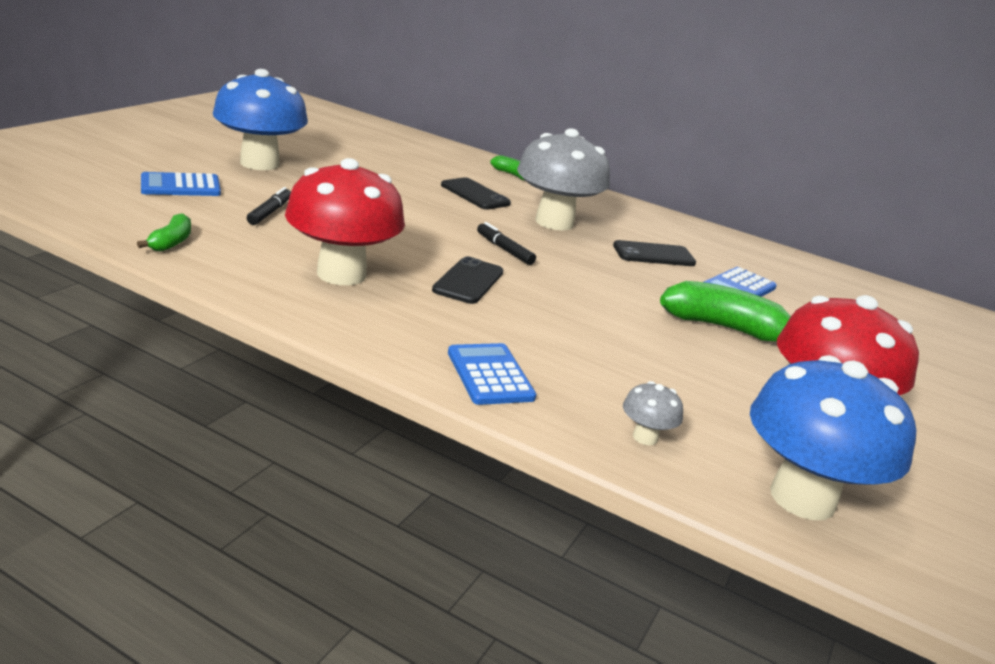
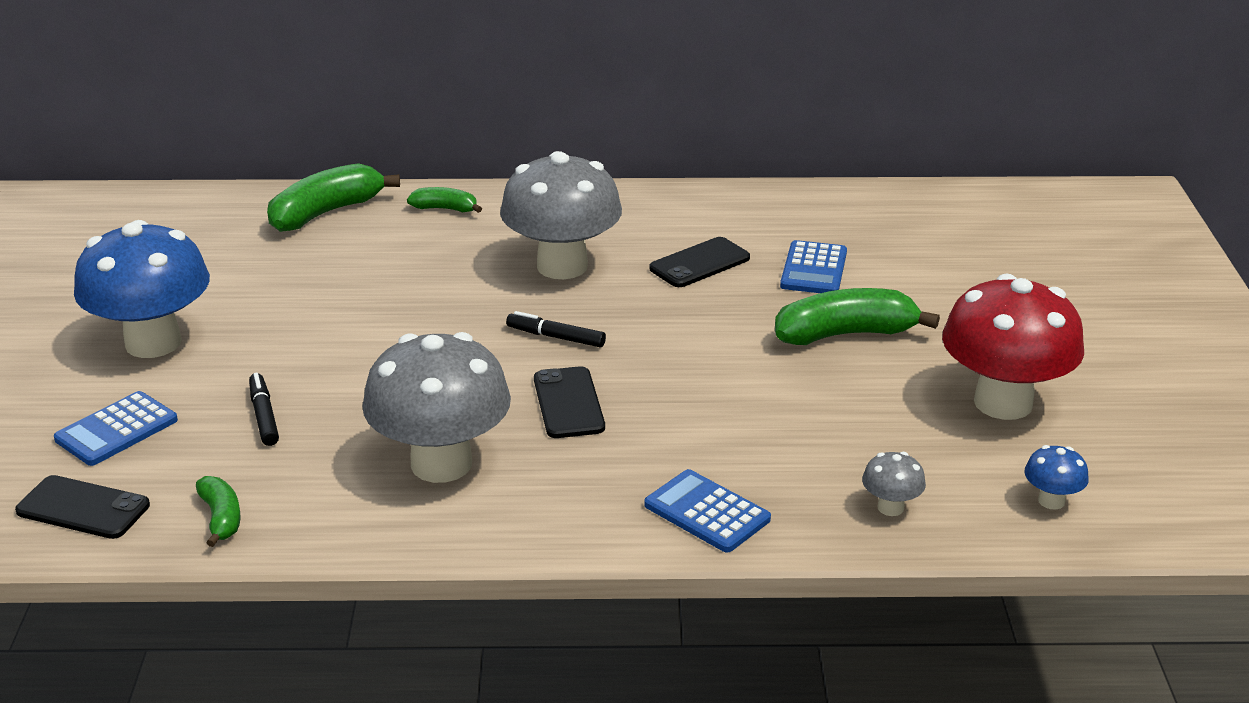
camera: 25 degrees left, 5 degrees up
(341, 274) = (441, 464): red mushroom -> grey mushroom
(438, 153) = (326, 213): none -> green banana
(475, 194) = (440, 265): black phone -> black phone (83, 508)
(802, 498) = (1051, 501): blue mushroom -> blue mushroom, size x0.42

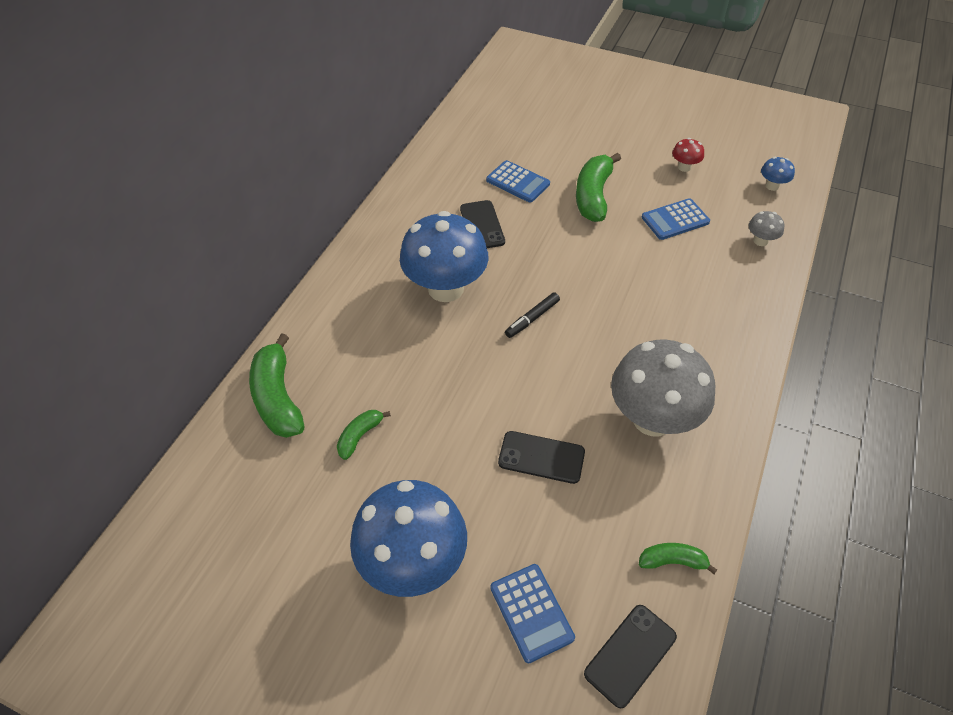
camera: 65 degrees left, 20 degrees up
(264, 416) = (555, 507): black marker -> none
(445, 209) = (324, 325): green banana -> green banana (360, 436)
(562, 266) = (445, 288): grey mushroom -> blue mushroom
(568, 403) = (611, 336): black phone -> black phone (541, 457)
(707, 512) = (743, 311): blue calculator -> blue calculator (675, 220)
(1003, 403) = (684, 167): red mushroom -> red mushroom, size x0.42

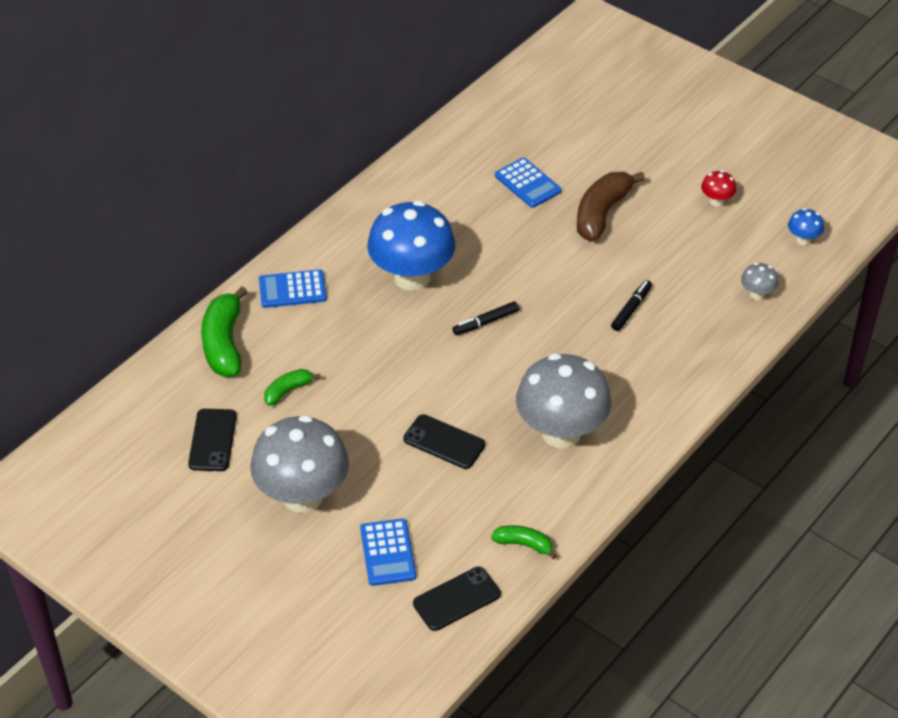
camera: 15 degrees right, 5 degrees down
(413, 562) = (303, 496): blue mushroom -> grey mushroom
(482, 225) = (472, 222): black phone -> black phone (212, 440)
(593, 196) = (601, 213): green banana -> brown banana
(659, 277) = (631, 309): none -> black marker
(675, 220) = (677, 255): blue calculator -> blue calculator (292, 289)

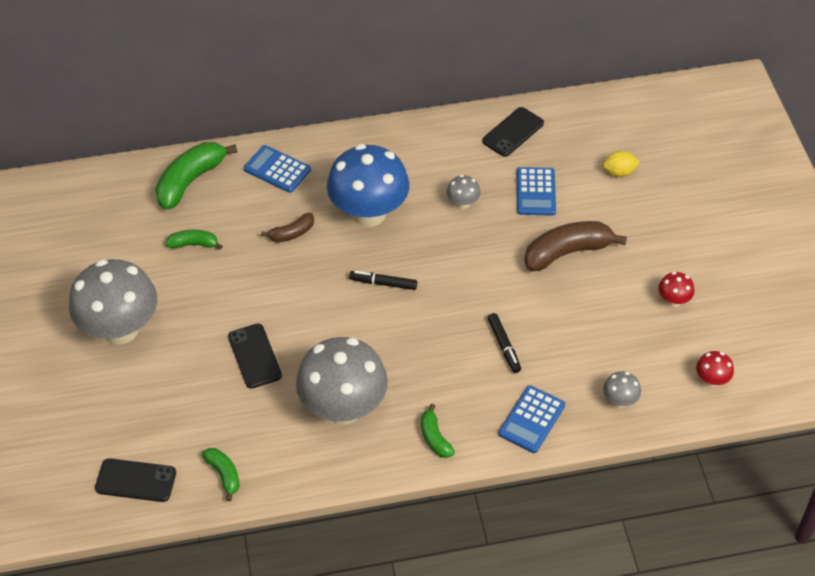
camera: 40 degrees right, 5 degrees up
(212, 440) = (109, 247): black phone -> black phone (513, 132)
(364, 331) = (292, 233): none -> brown banana
(388, 553) = (129, 411): blue calculator -> blue calculator (532, 419)
(480, 225) = (463, 203): none -> grey mushroom
(575, 133) = (619, 172): none -> yellow lemon
(631, 309) = (504, 345): black marker -> black marker turned 90 degrees clockwise
(655, 408) = (434, 438): none -> green banana
(803, 240) = (711, 380): blue mushroom -> red mushroom

